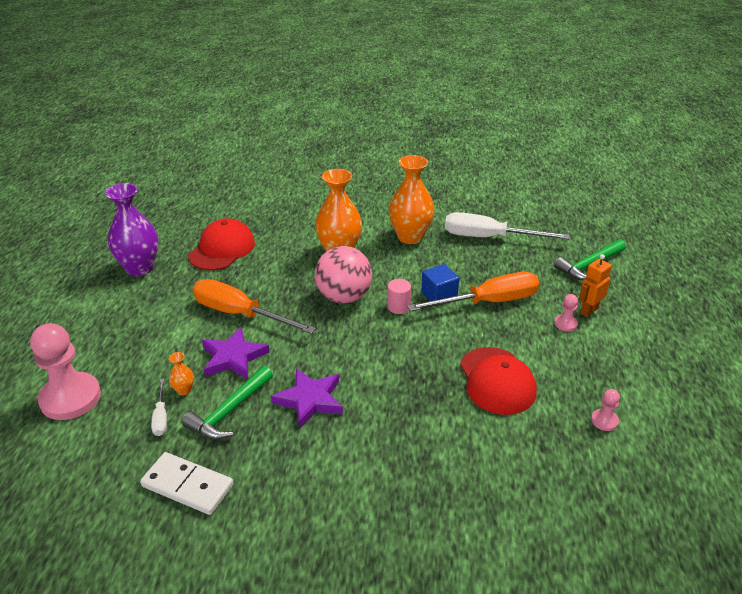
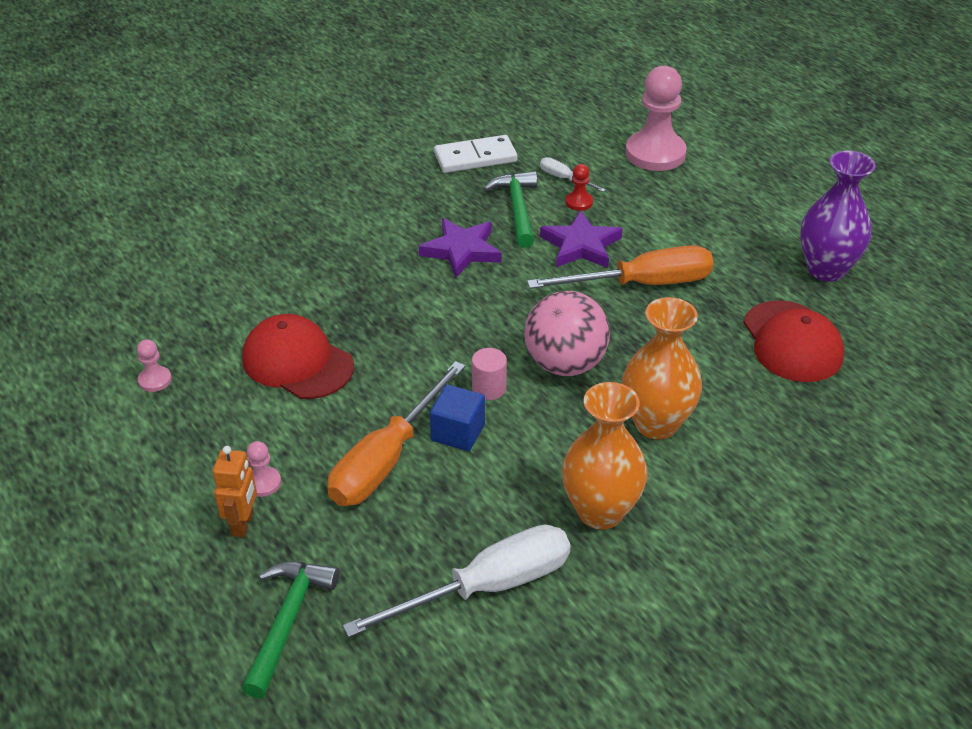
camera: 140 degrees right, 5 degrees up
(184, 390) = (579, 202): orange vase -> red pawn

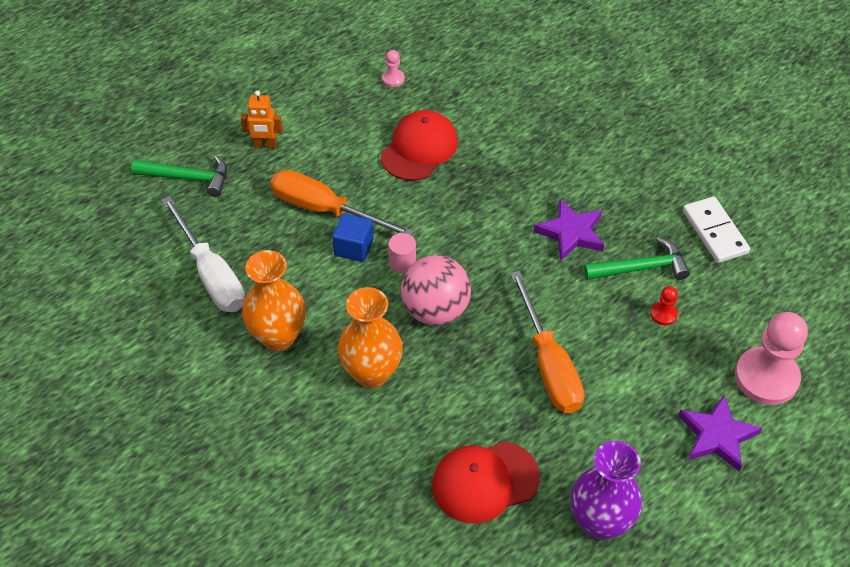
camera: 85 degrees right, 10 degrees up
(263, 483) = (300, 149): pink pawn -> none
(564, 179) = (699, 301): white screwdriver -> none
(581, 245) = (596, 317): purple star -> purple star (717, 436)

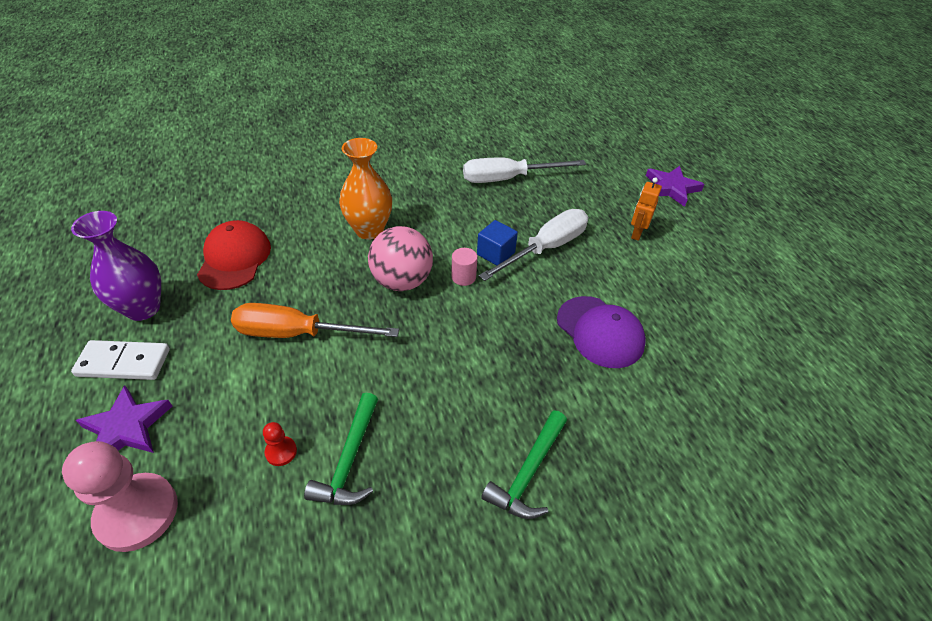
camera: 110 degrees right, 5 degrees down
(188, 178) = (611, 187): green hammer -> green hammer (528, 473)
(278, 337) = (433, 195): orange vase -> none
(325, 210) = (546, 248): orange screwdriver -> white screwdriver
(393, 79) = (712, 343): pink pawn -> none
(419, 149) = (600, 331): red cap -> purple cap
(571, 233) = (431, 415): purple star -> purple star (671, 188)
(715, 232) = (350, 576): white domino -> white domino (123, 363)

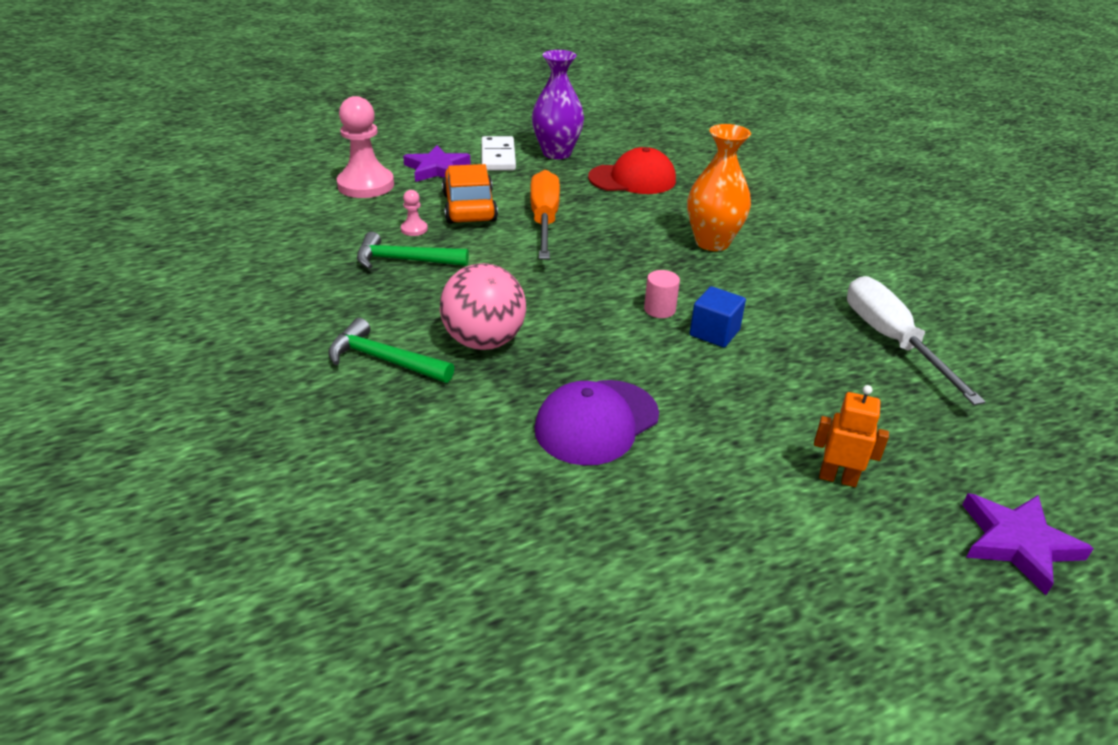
camera: 85 degrees right, 10 degrees down
(246, 396) = (469, 207): none -> orange car
(281, 452) = (414, 229): red pawn -> pink pawn
(402, 281) = (636, 269): pink ball -> pink ball (484, 341)
(546, 248) = (747, 376): white screwdriver -> none

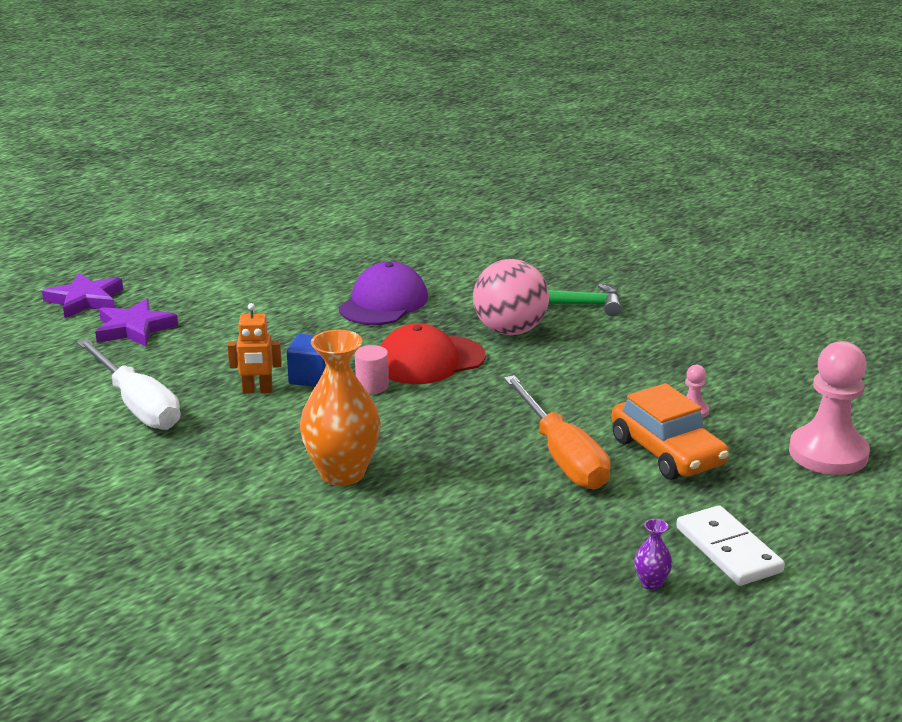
camera: 160 degrees right, 10 degrees down
(405, 260) = (658, 377): green hammer -> none
(437, 169) = (781, 503): purple star -> purple star (134, 328)
(557, 153) = (651, 583): purple vase -> purple vase, size x0.42
(632, 179) = (497, 556): red cap -> red cap (430, 360)
(837, 478) = (201, 307): orange robot -> orange robot (257, 391)

